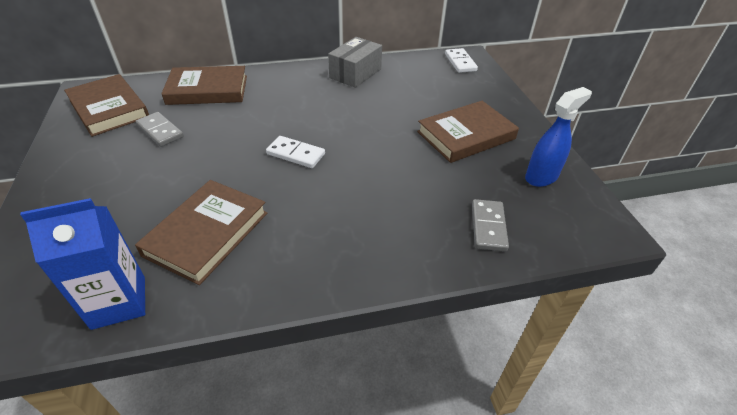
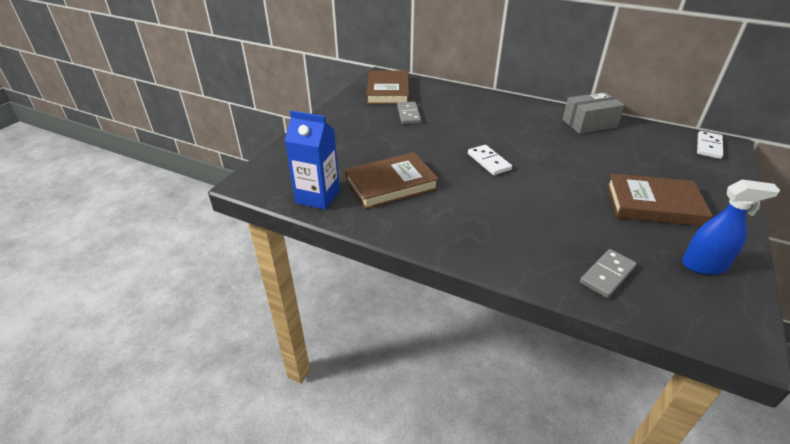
camera: 40 degrees right, 5 degrees down
(207, 90) = (460, 99): brown book -> none

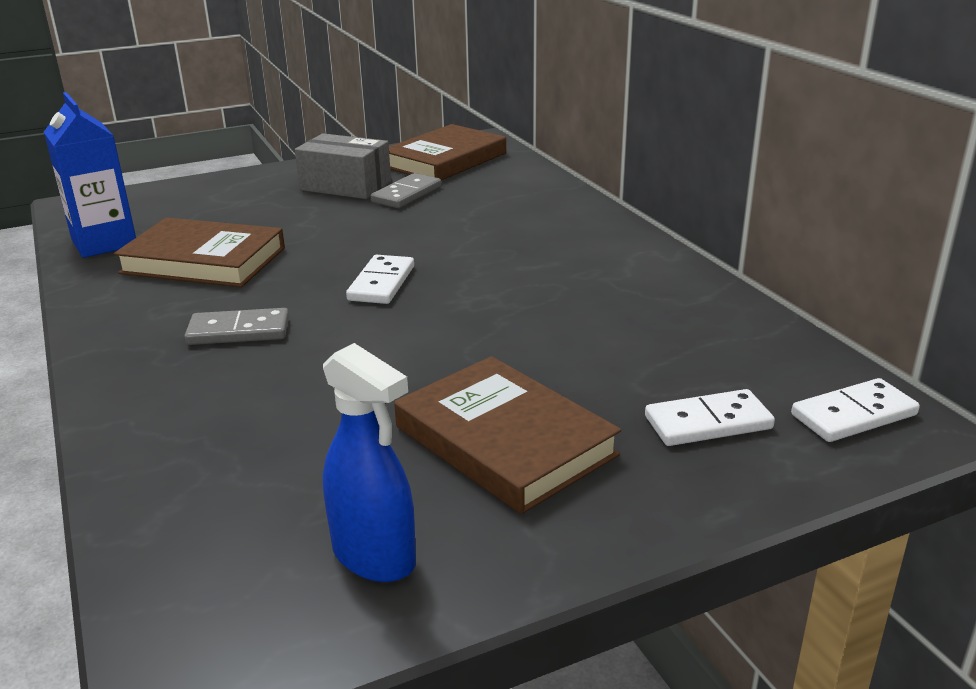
camera: 40 degrees right, 10 degrees down
(589, 123) = (673, 294): grey box -> grey box (346, 186)
(607, 275) = (205, 481): grey domino -> grey domino (239, 331)
(685, 168) = (708, 423): none -> white domino

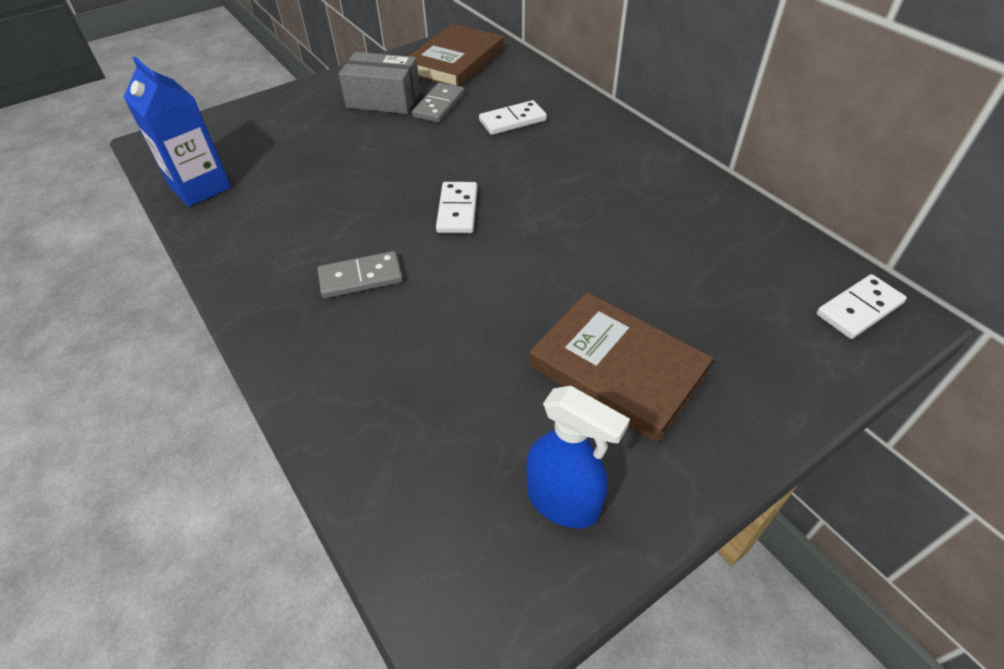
camera: 10 degrees left, 20 degrees up
(203, 260) = (297, 199): brown book -> none
(708, 423) = (760, 331): white domino -> white domino (512, 121)

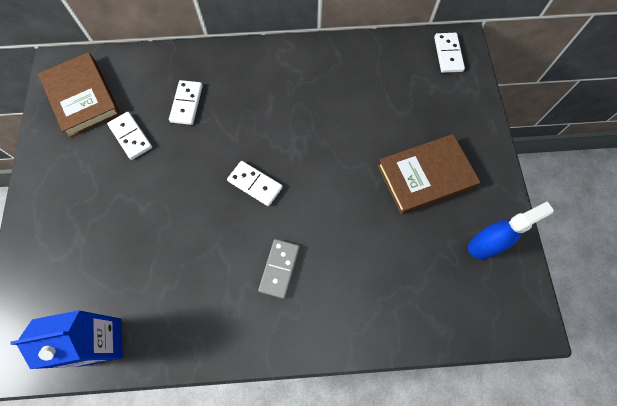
camera: 60 degrees left, 20 degrees up
(383, 99) = (91, 168): grey box -> none
(439, 105) = (130, 137): grey domino -> white domino

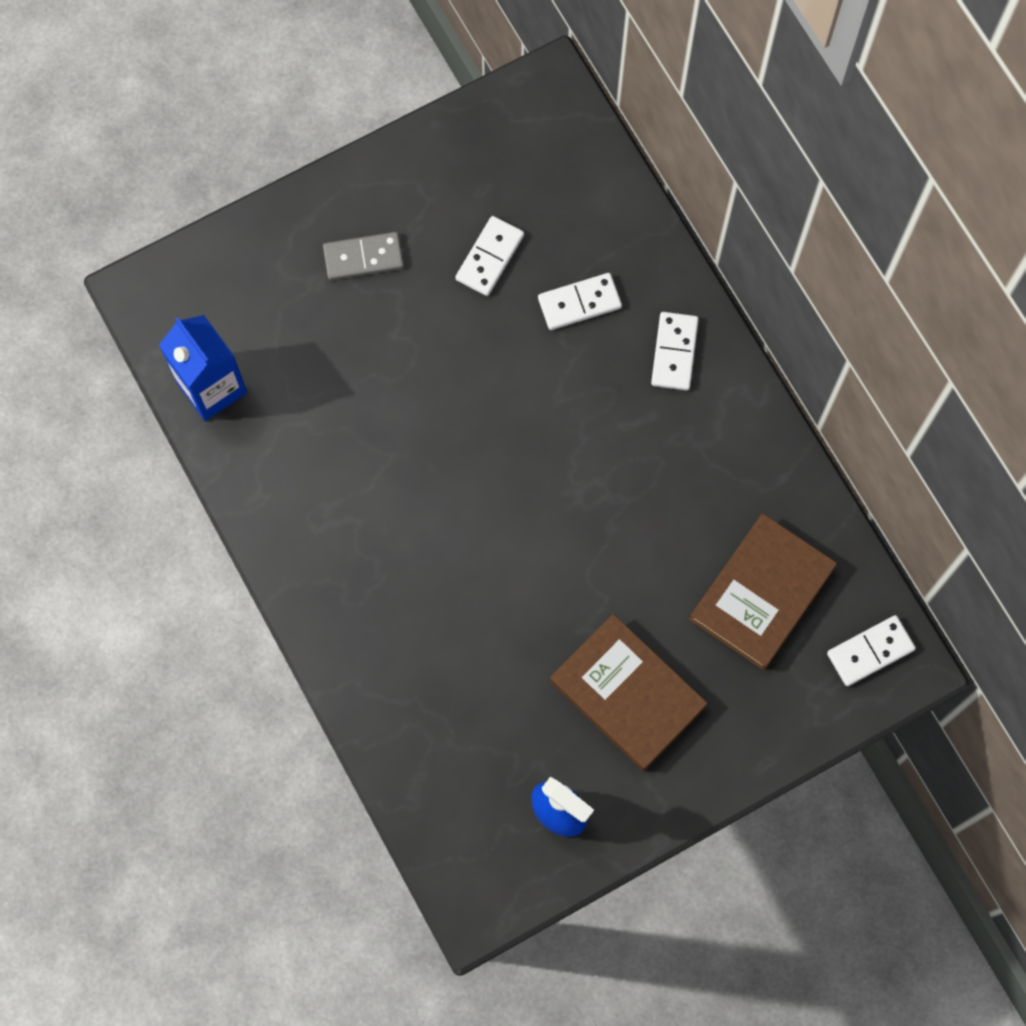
camera: 65 degrees right, 5 degrees up
(82, 97) = (517, 154): brown book -> brown book (761, 593)
(255, 184) = (500, 463): white domino -> white domino (674, 352)
(279, 269) = (397, 553): grey domino -> grey domino (363, 258)

